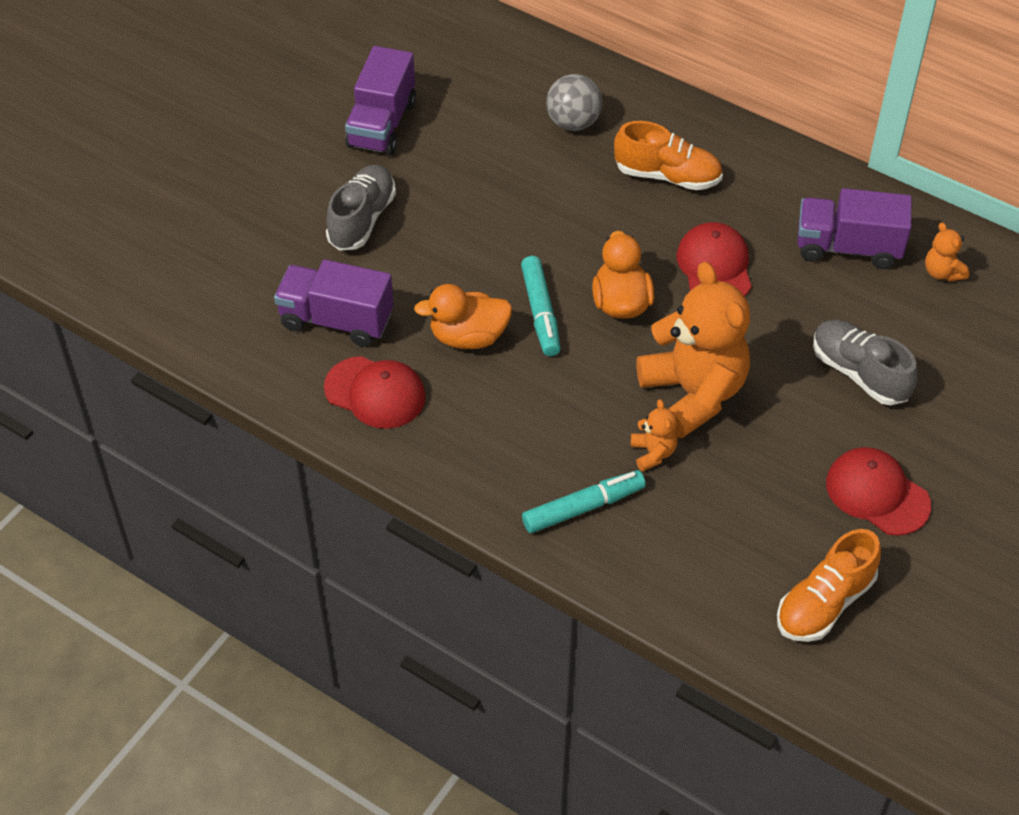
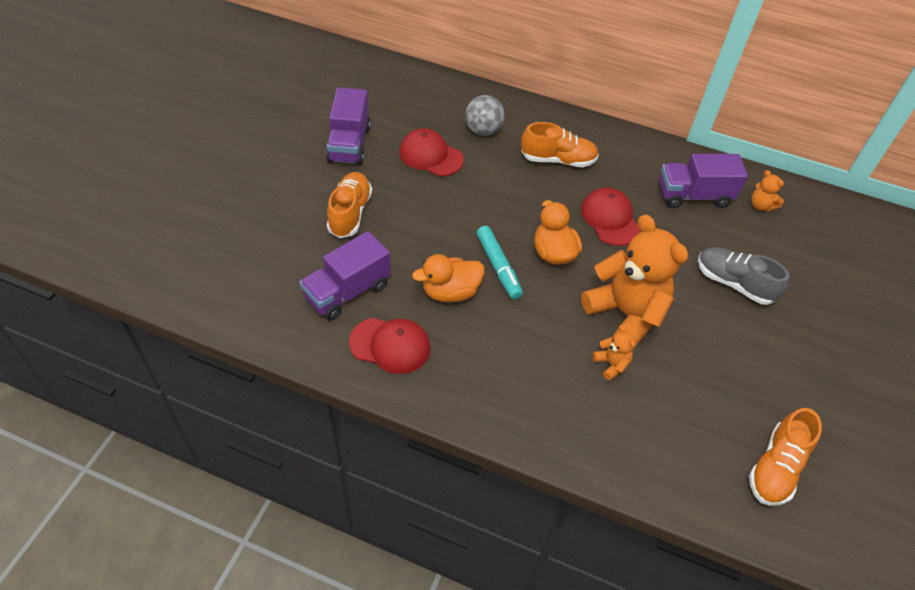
camera: 15 degrees left, 0 degrees up
(336, 320) = (347, 292): purple truck -> purple truck turned 45 degrees counterclockwise
(362, 219) = (350, 213): grey shoe -> orange shoe
(583, 507) = (573, 417): turquoise marker -> none
(877, 494) = (780, 372): red cap -> red cap (430, 156)

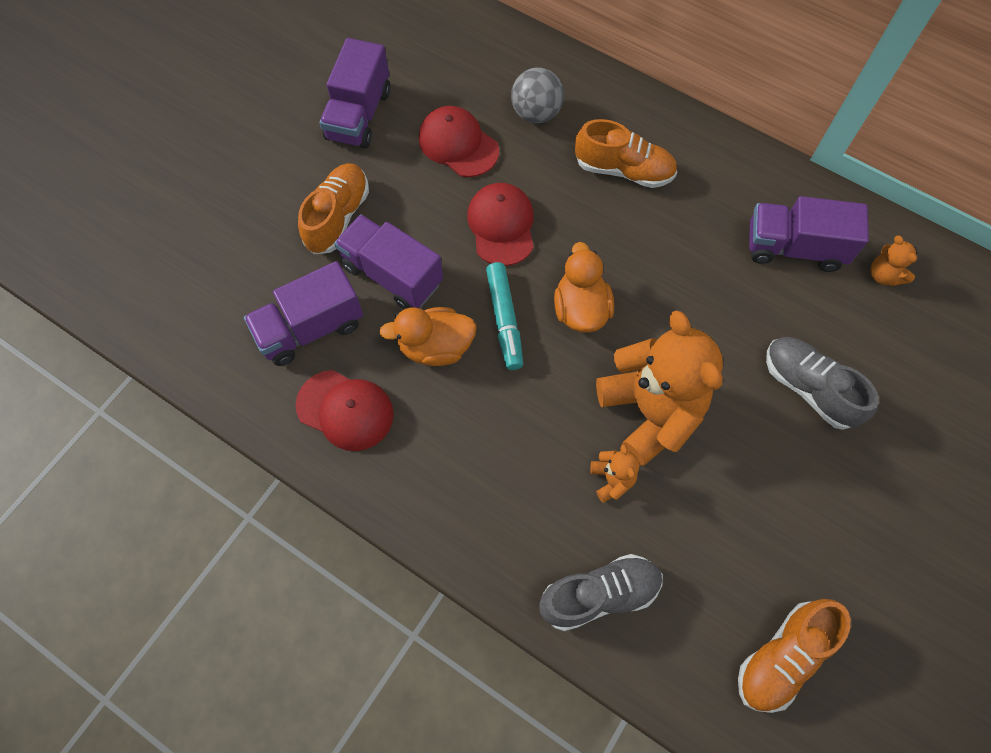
camera: 15 degrees right, 15 degrees up
(403, 247) = (392, 275): none -> purple truck
(610, 219) = (669, 269): red cap -> red cap (501, 226)
(626, 447) = (599, 595): none -> grey shoe

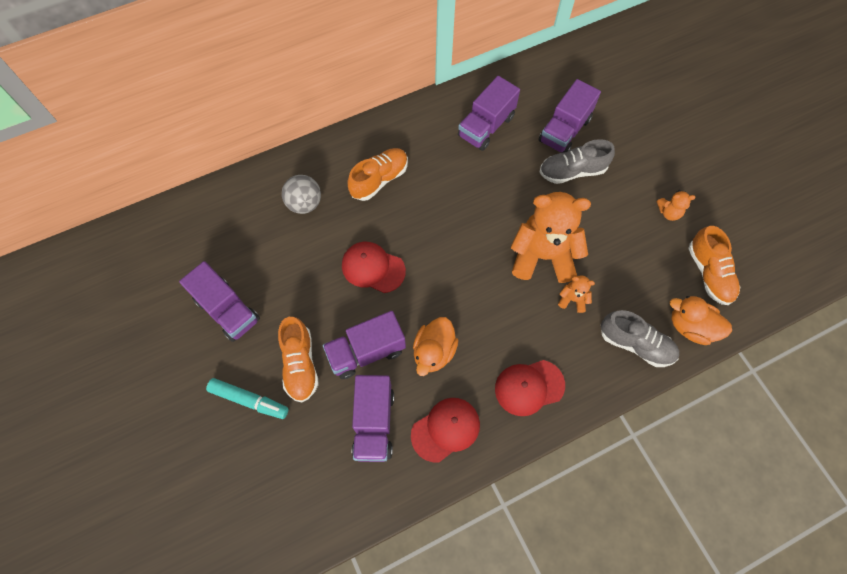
camera: 60 degrees left, 0 degrees up
(338, 217) = (300, 364): orange shoe -> orange shoe turned 150 degrees counterclockwise
(458, 144) = (295, 261): red cap -> red cap (529, 387)
(504, 319) = (439, 301): turquoise marker -> turquoise marker (249, 400)
(580, 309) = (458, 256): orange duck -> orange duck (691, 327)
(599, 595) = (635, 344): grey shoe -> grey shoe turned 105 degrees clockwise
(867, 347) = (564, 130): none -> purple truck
(884, 275) = (528, 96): orange teddy bear -> orange teddy bear (669, 212)

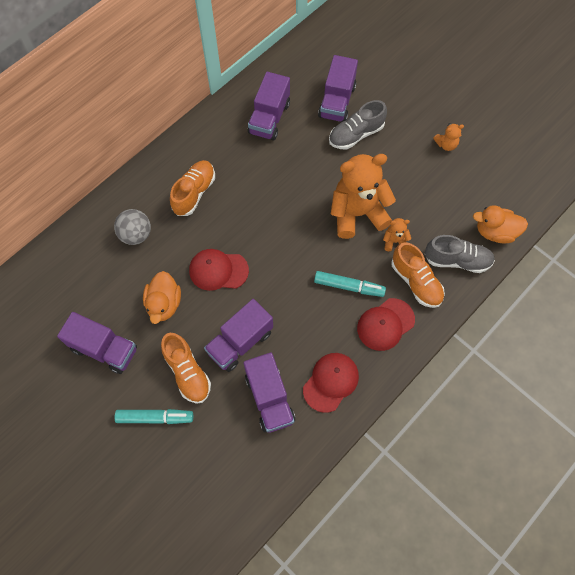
camera: 20 degrees left, 0 degrees up
(434, 352) = (297, 322): orange duck -> orange duck (164, 304)
(504, 331) = (348, 286): none -> turquoise marker
(709, 273) = (494, 184): orange shoe -> orange shoe (416, 282)

